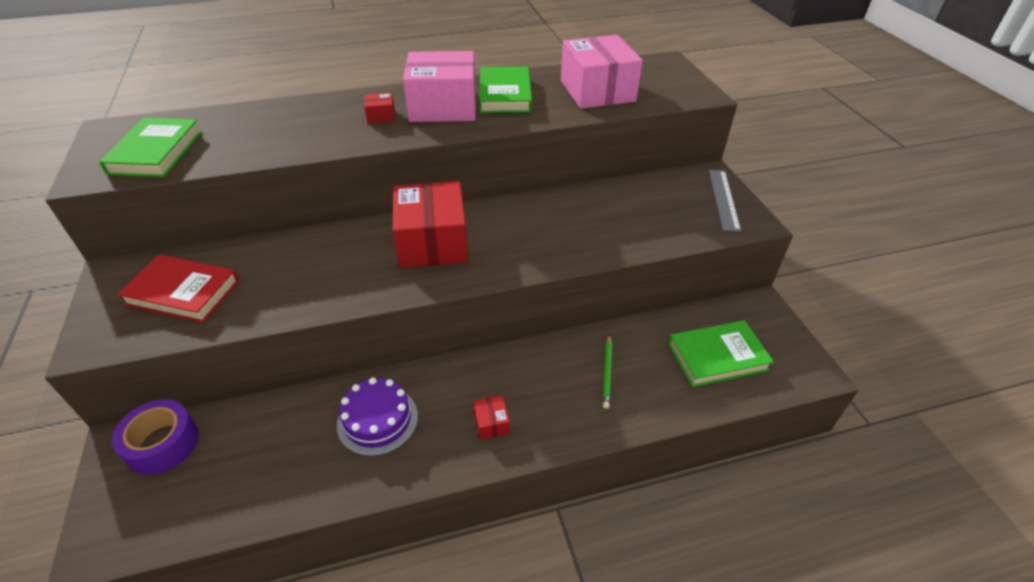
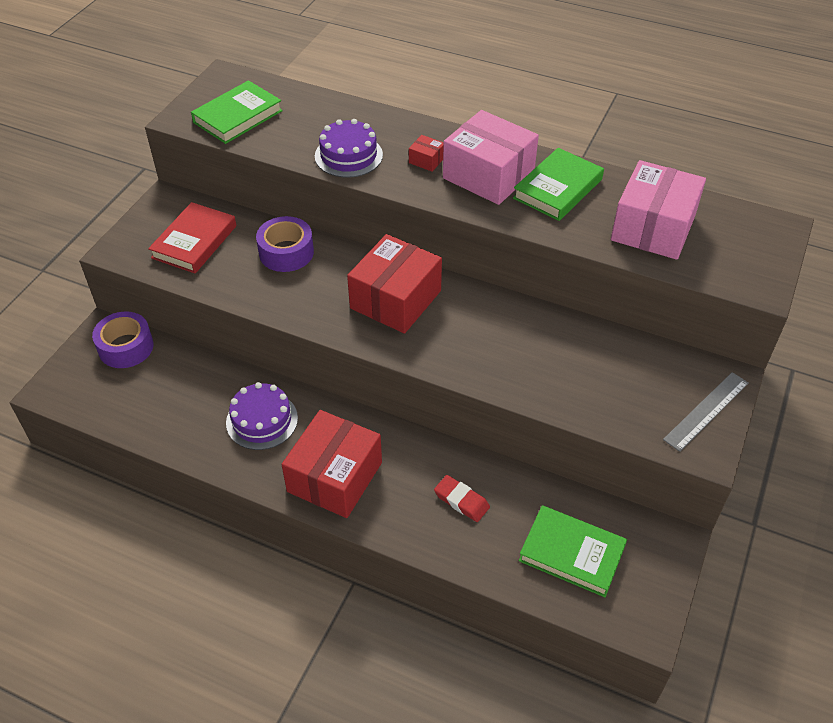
camera: 40 degrees right, 5 degrees up
(183, 292) = (194, 242): red book -> red book turned 60 degrees clockwise
(293, 256) = (286, 252): none -> purple tape
(306, 138) = (348, 155): none -> purple cake
(491, 423) = (334, 477): red box -> red box, size x2.46
(607, 372) = (461, 500): green pencil -> red eraser

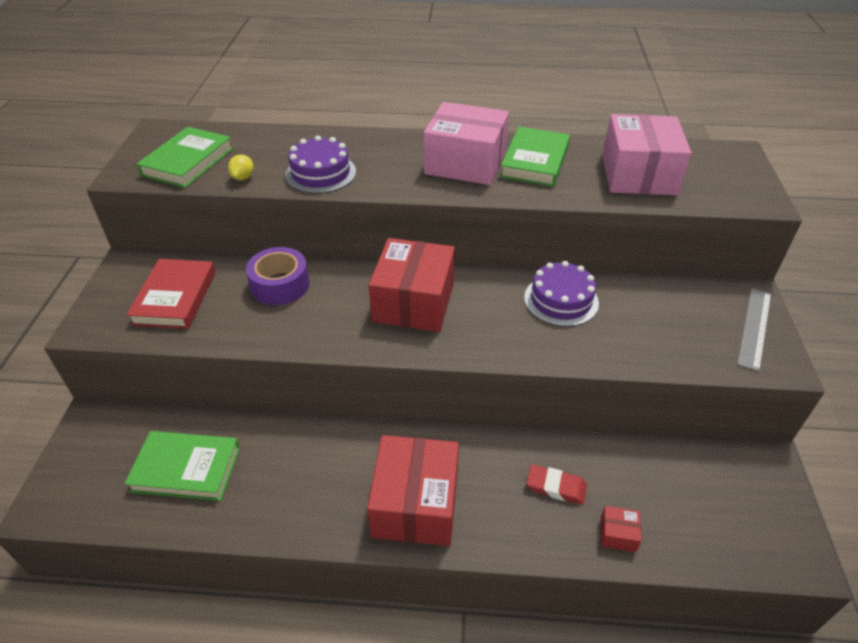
camera: 20 degrees left, 5 degrees down
(126, 347) = (123, 431): purple tape -> none
(262, 420) = (309, 466): purple cake -> purple cake (561, 300)
(278, 144) = (243, 177): none -> yellow lemon
(426, 160) = (399, 162): red box -> red box (618, 534)
(571, 553) = (688, 506): green book -> green book (186, 469)

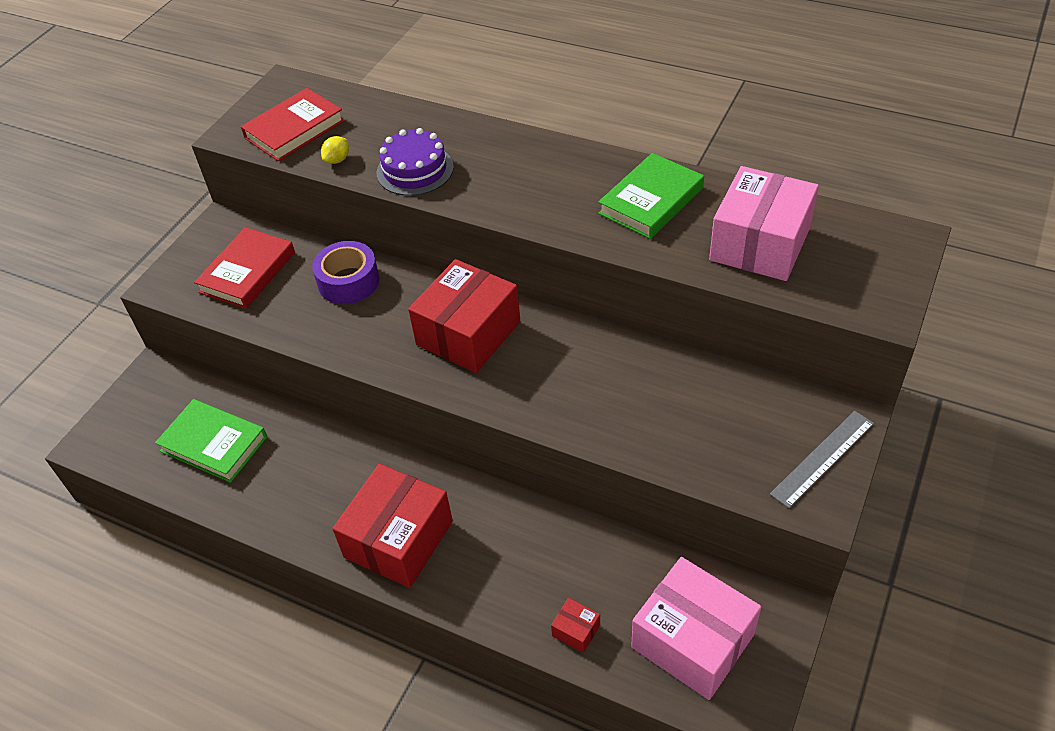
camera: 25 degrees right, 5 degrees up
(188, 162) = (294, 129): green book -> red book
(465, 163) = (572, 187): pink box -> pink box (693, 640)
(556, 487) = (541, 565): red eraser -> none
(561, 300) = (623, 369): purple cake -> none

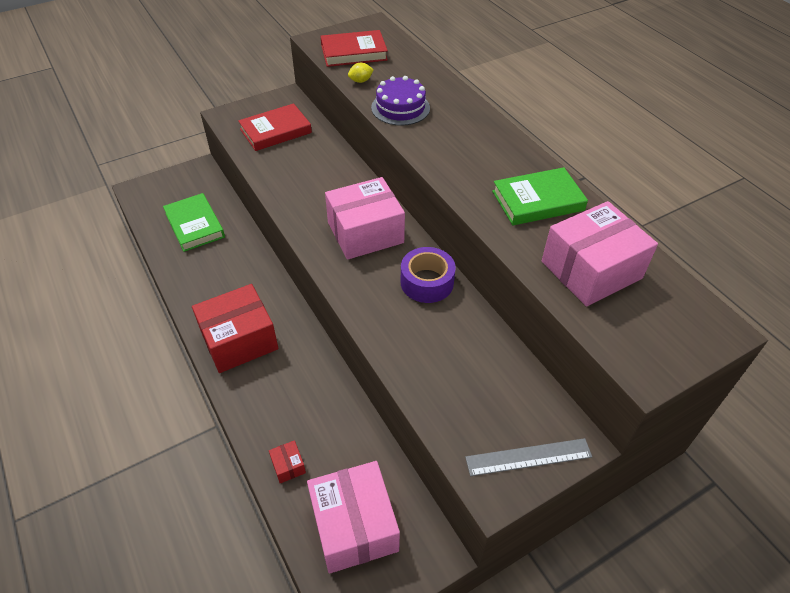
camera: 30 degrees right, 0 degrees up
(348, 281) = (325, 165): purple tape -> purple tape (427, 282)
(468, 333) = (365, 232): red box -> pink box

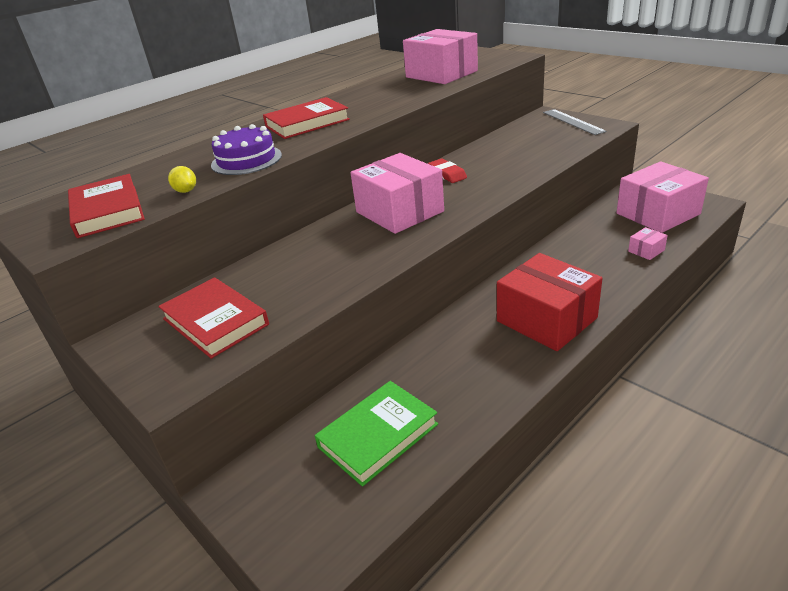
camera: 100 degrees left, 15 degrees down
(288, 466) = (646, 251): red box -> pink box
(427, 282) = (447, 174): purple tape -> red eraser
(471, 145) = (307, 123): none -> red book
(538, 201) = (376, 94): green book -> none

